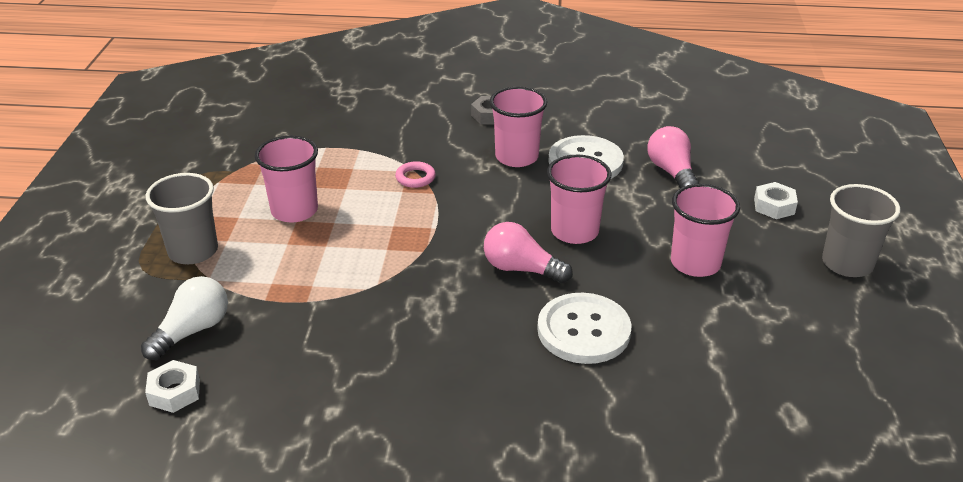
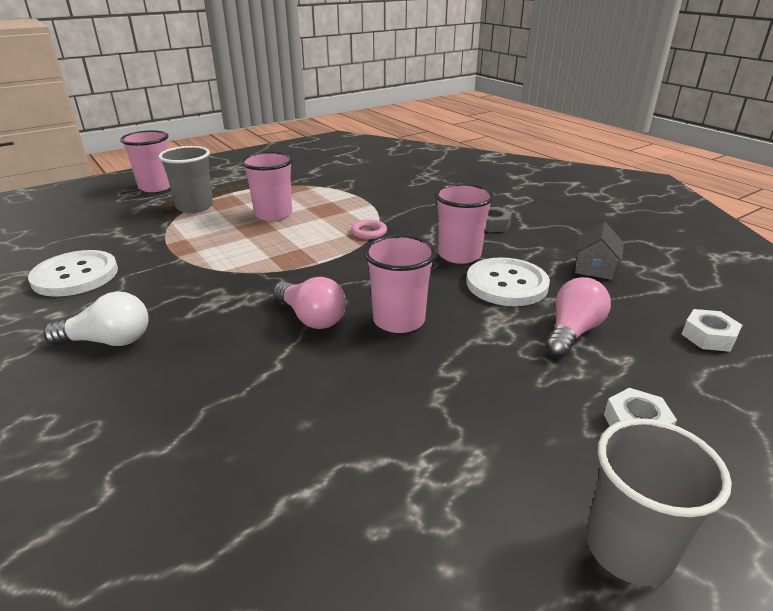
camera: 50 degrees right, 5 degrees down
(175, 392) = (44, 257): white nut -> white nut (708, 336)
(192, 331) = (112, 237): white light bulb -> white light bulb (108, 341)
(521, 269) = (311, 318): pink light bulb -> pink light bulb turned 150 degrees clockwise
(583, 330) = (256, 386): white button -> white button (75, 275)
(611, 116) = (594, 268): none -> grey house
(695, 263) = (447, 410): pink cup -> pink cup (156, 187)

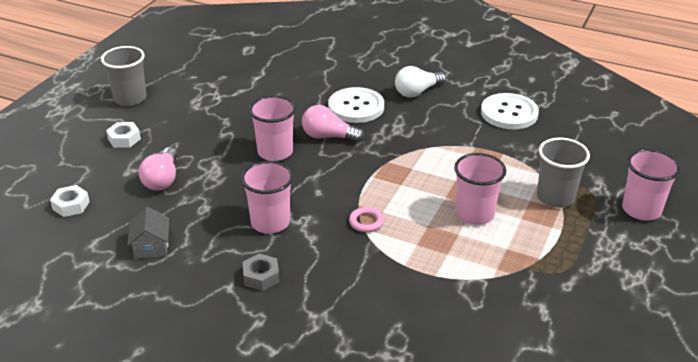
camera: 150 degrees right, 5 degrees up
(506, 284) = (218, 204): white button -> white button (356, 107)

